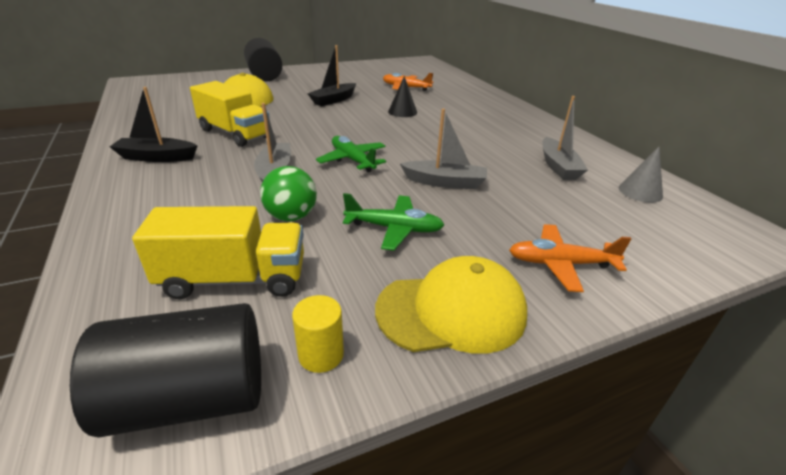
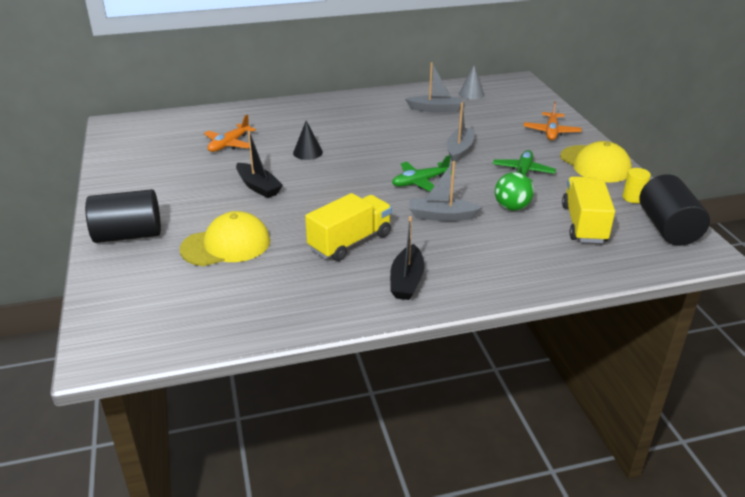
camera: 80 degrees left, 0 degrees up
(451, 311) = (595, 164): yellow cap -> yellow cap turned 150 degrees clockwise

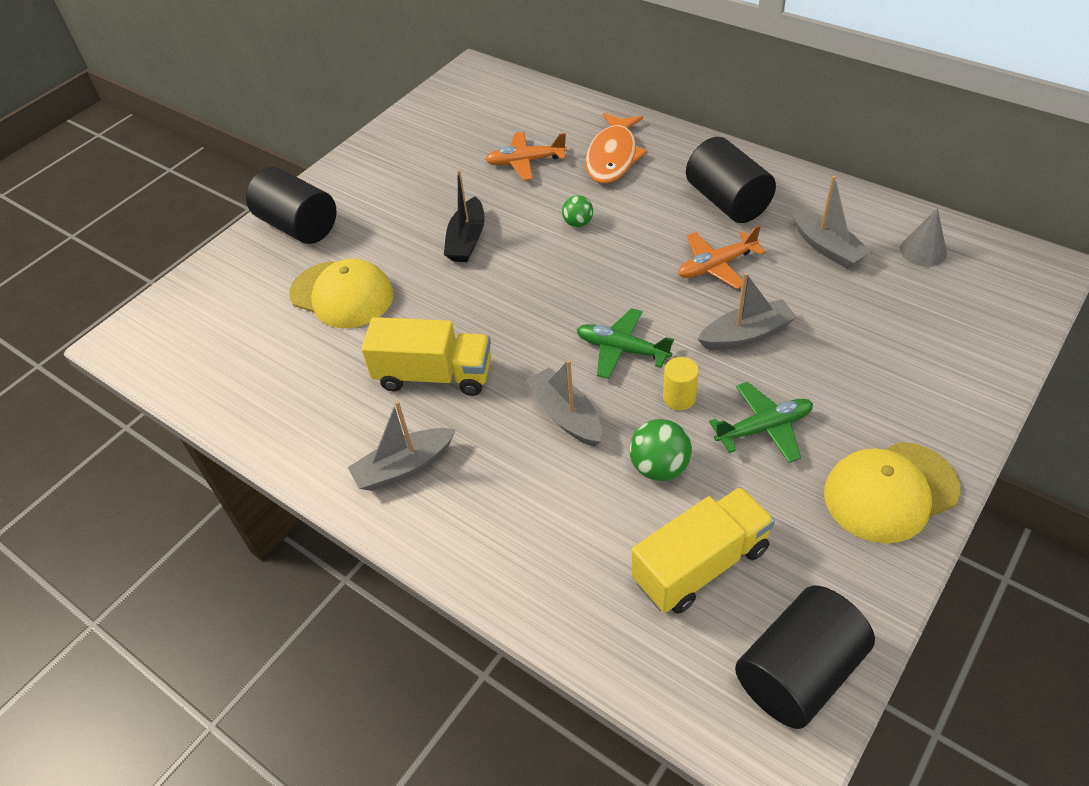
camera: 55 degrees right, 15 degrees up
(275, 122) = (613, 157): none -> orange fish
(307, 152) = (578, 223): black cone -> green ball
(364, 113) = (727, 201): none -> black cylinder
(406, 281) = (404, 467): black boat -> grey boat
(551, 132) = (926, 392): orange plane -> orange plane (716, 266)
(595, 164) = (890, 492): yellow cap -> yellow cap turned 45 degrees clockwise
(633, 198) = (842, 586): yellow cylinder -> yellow cylinder (679, 398)

